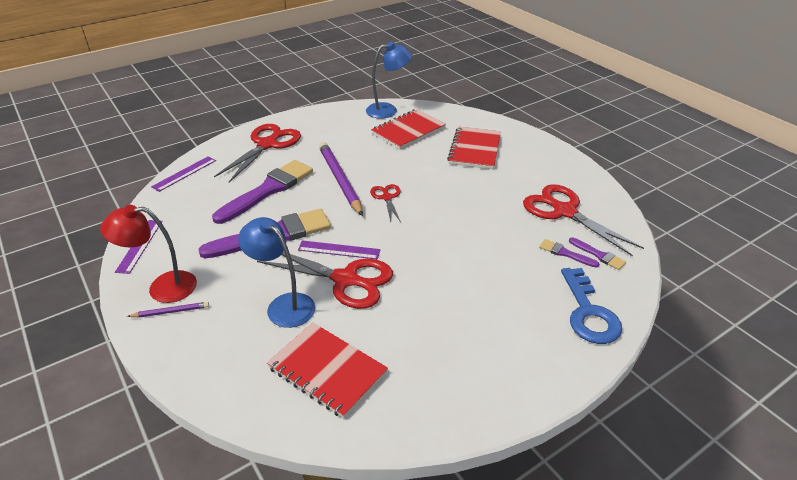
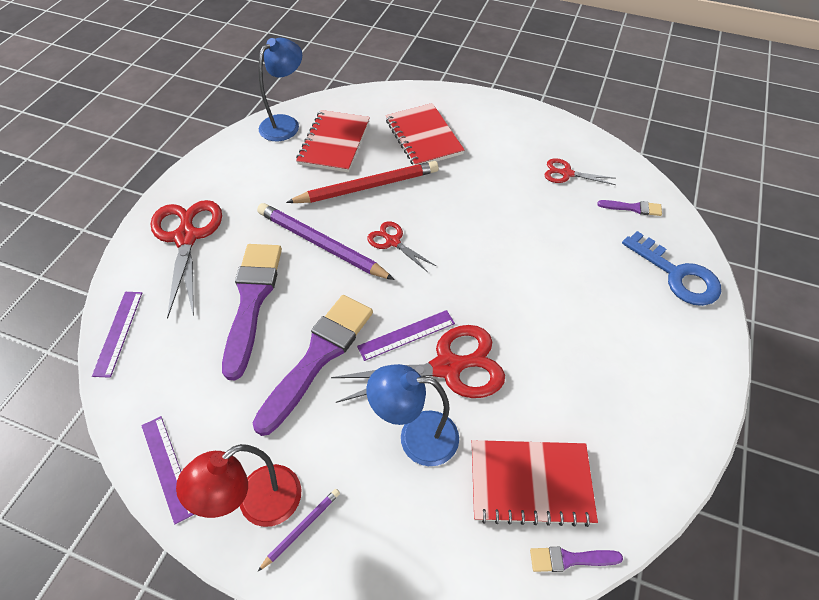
camera: 35 degrees left, 15 degrees up
(404, 162) = (367, 187): none -> red pencil
(564, 211) = (566, 173): red scissors -> red scissors, size x0.53
(565, 253) = (607, 221): purple brush -> purple brush (570, 559)

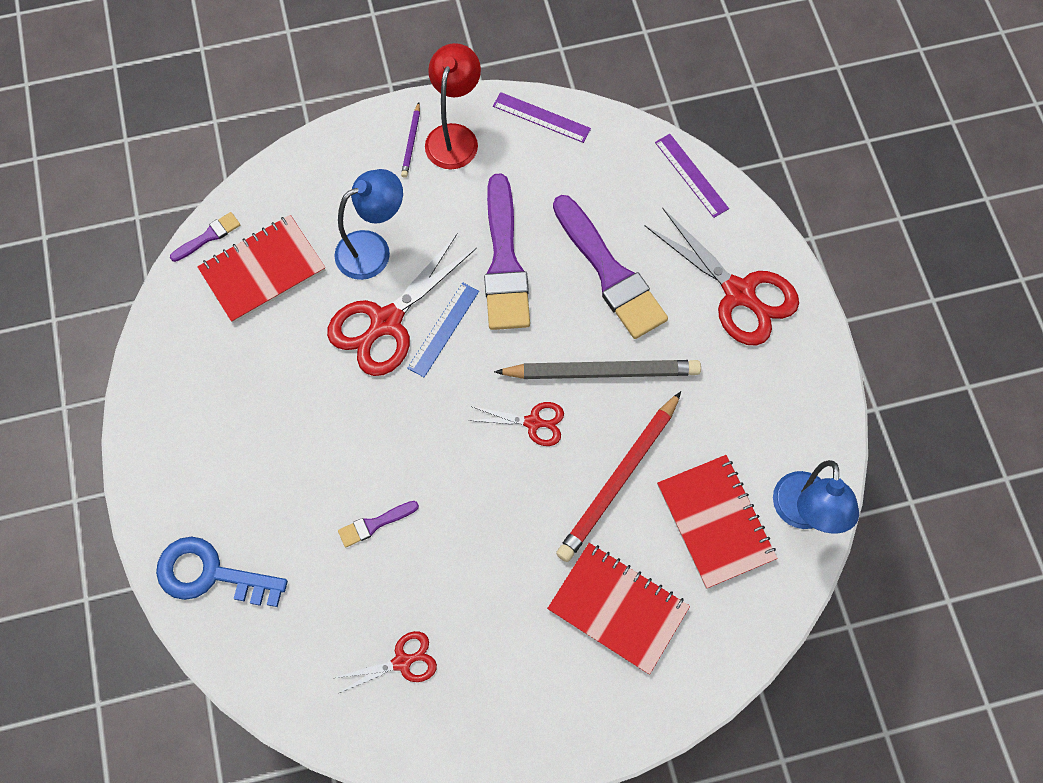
camera: 145 degrees right, 15 degrees up
(321, 244) = (602, 372): purple pencil -> grey pencil
(406, 335) = (444, 329): purple ruler -> blue ruler
(633, 208) = (296, 652): purple brush -> purple brush (374, 524)

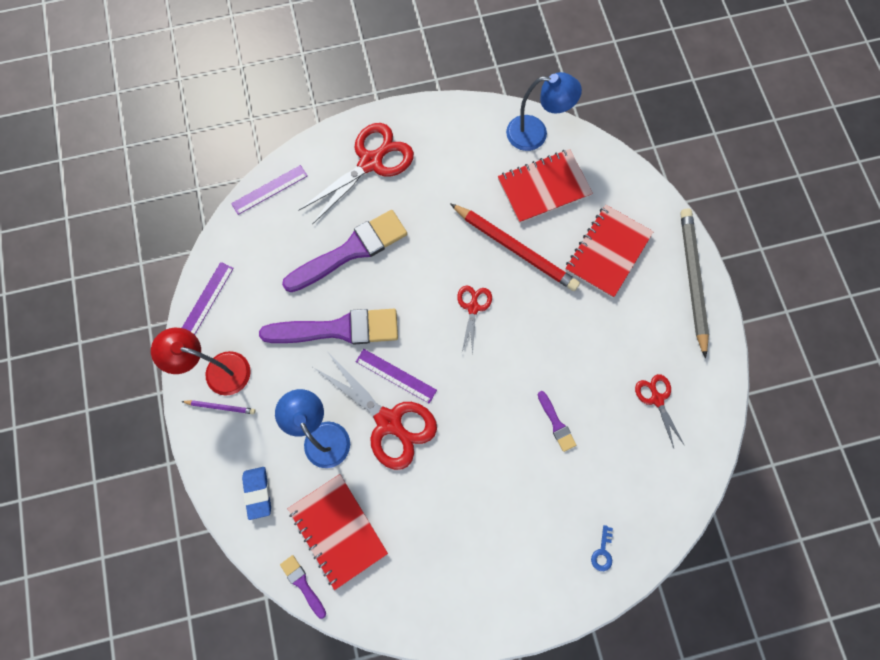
camera: 90 degrees left, 5 degrees up
(210, 574) = (602, 552): blue key -> blue key, size x0.42
(311, 186) = (257, 493): none -> blue eraser
(444, 329) = (396, 375): blue ruler -> purple ruler
(602, 372) = (432, 258): grey pencil -> grey pencil (692, 279)

